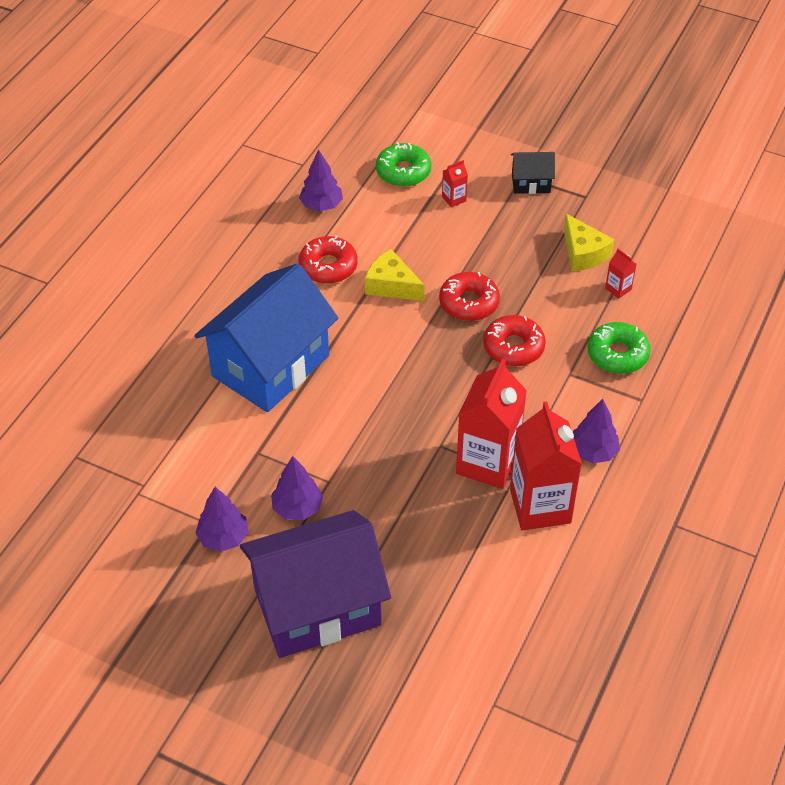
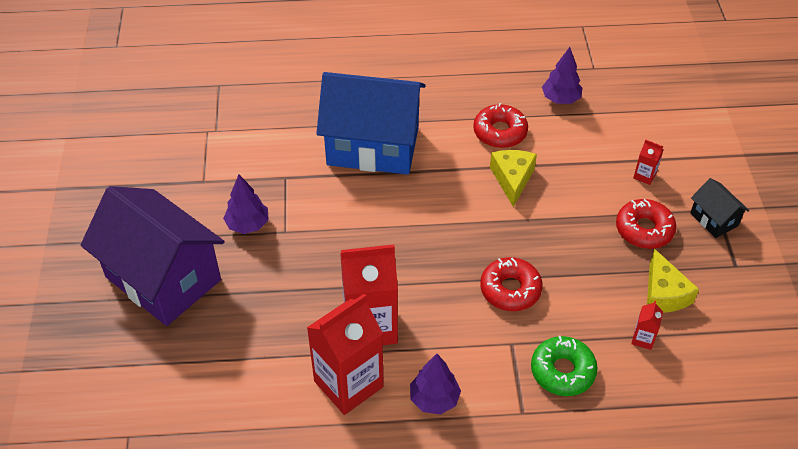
camera: 60 degrees right, 0 degrees up
(223, 538) = (195, 195): purple tree -> none
(403, 171) = (644, 130): green donut -> none
(469, 303) = (535, 237): red donut -> red donut (644, 229)
(583, 253) = (663, 293): yellow cheese -> yellow cheese turned 45 degrees counterclockwise

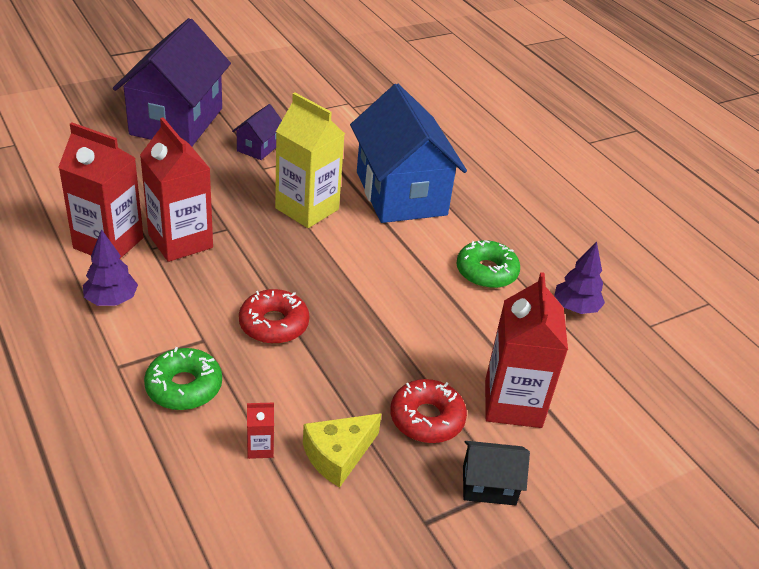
camera: 60 degrees right, 10 degrees down
(248, 224) = (258, 147): purple tree -> purple house
(365, 219) = (307, 209): none -> yellow carton
(500, 132) = (486, 272): red donut -> green donut
(512, 179) = (426, 295): yellow cheese -> none
(644, 176) = (513, 403): red carton -> red carton, size x2.39
(714, 219) = (489, 485): black house -> black house turned 60 degrees clockwise

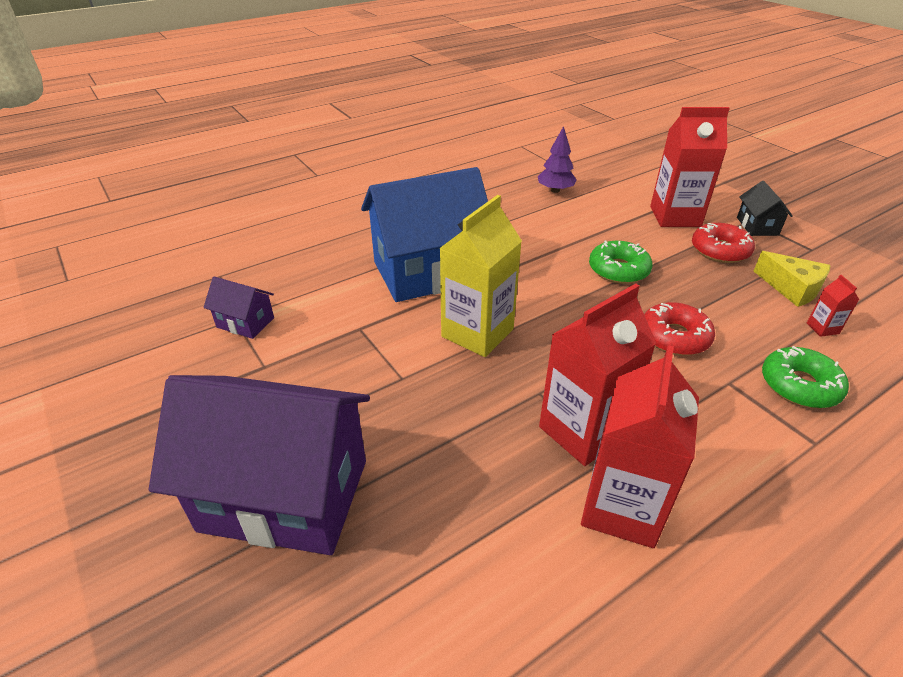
camera: 90 degrees left, 0 degrees up
(111, 300) = (724, 475): purple tree -> none
(258, 147) = (353, 388): purple house -> purple house (245, 322)
(486, 272) = (532, 225): green donut -> green donut (618, 270)

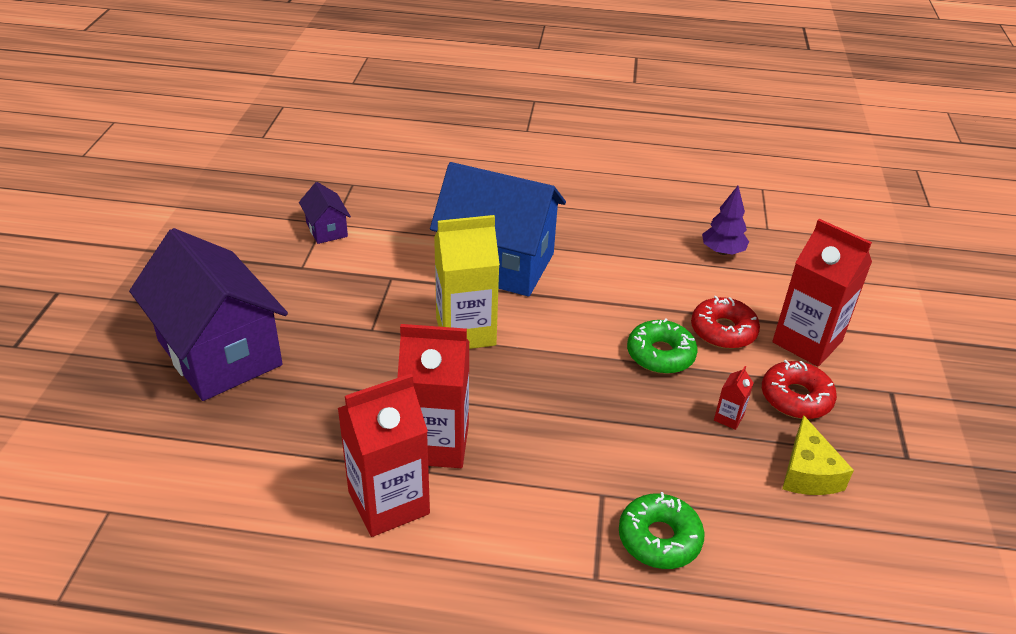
camera: 40 degrees right, 0 degrees up
(674, 337) = (616, 434): red donut -> red donut (723, 331)
(757, 226) = (886, 401): black house -> none
(822, 328) = (771, 520): red carton -> red carton (728, 418)

